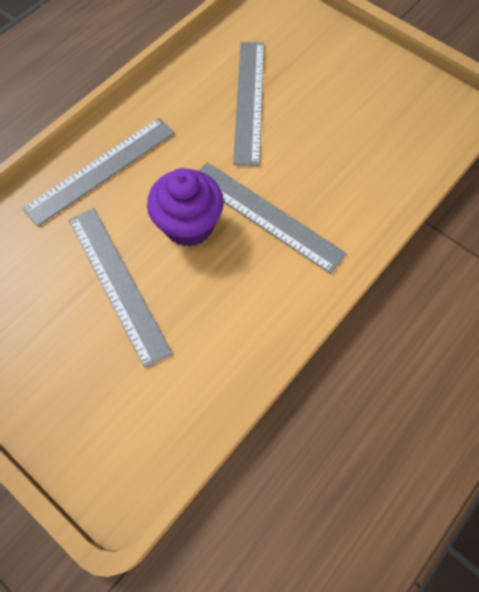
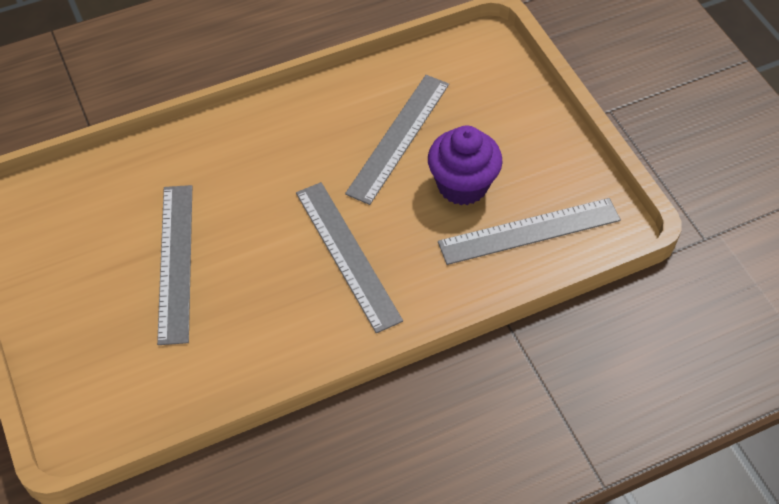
camera: 25 degrees right, 10 degrees down
(101, 170) = (218, 152): grey ruler -> grey ruler (529, 231)
(189, 225) = (269, 235): purple cupcake -> purple cupcake (462, 185)

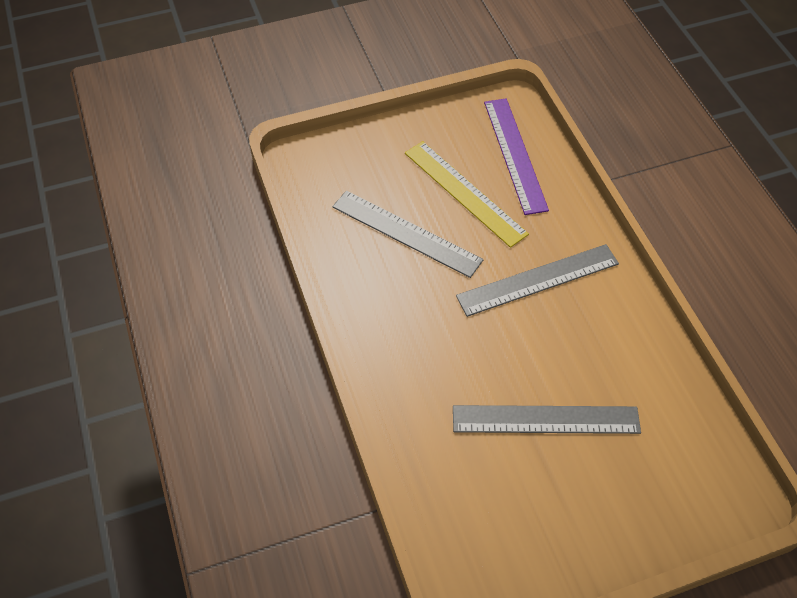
camera: 85 degrees left, 0 degrees up
(462, 185) = (464, 193): purple cupcake -> yellow ruler
(529, 231) = (515, 154): grey ruler -> purple ruler

